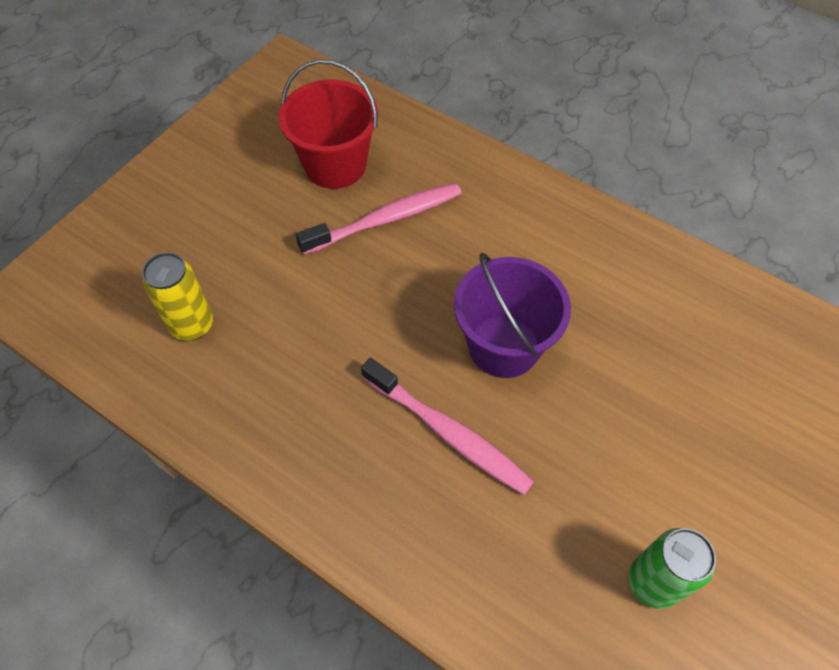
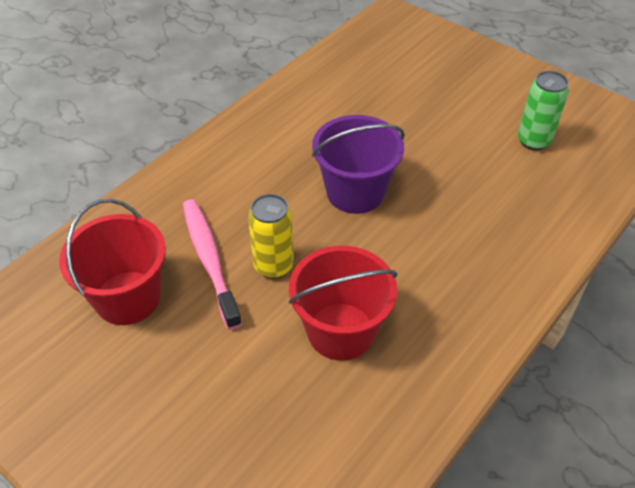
camera: 85 degrees left, 10 degrees down
(192, 325) = (312, 426): yellow can -> yellow can (273, 266)
(299, 342) = (341, 331): none -> red bucket
(448, 432) = (431, 232): pink toothbrush -> none

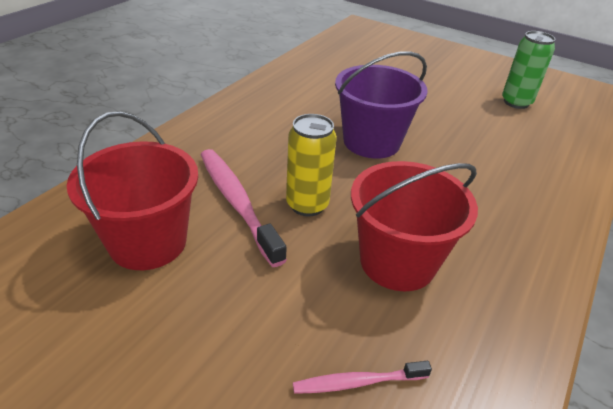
camera: 10 degrees left, 10 degrees down
(277, 435) = (357, 382): none -> pink toothbrush

